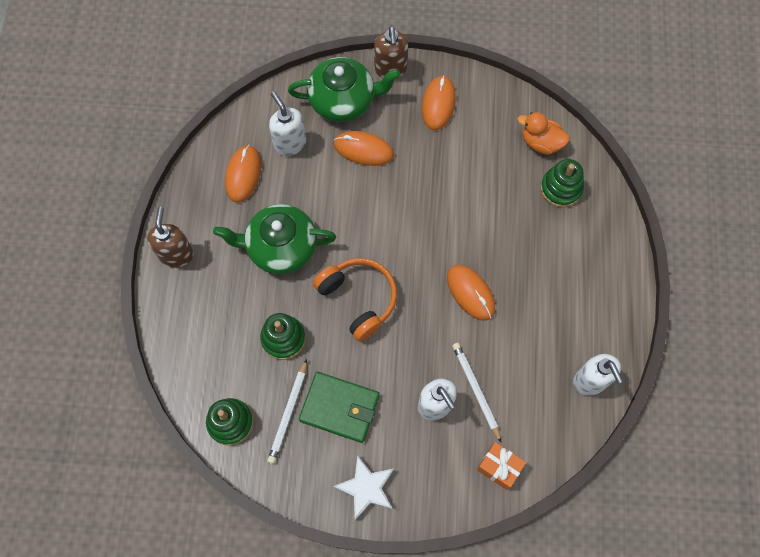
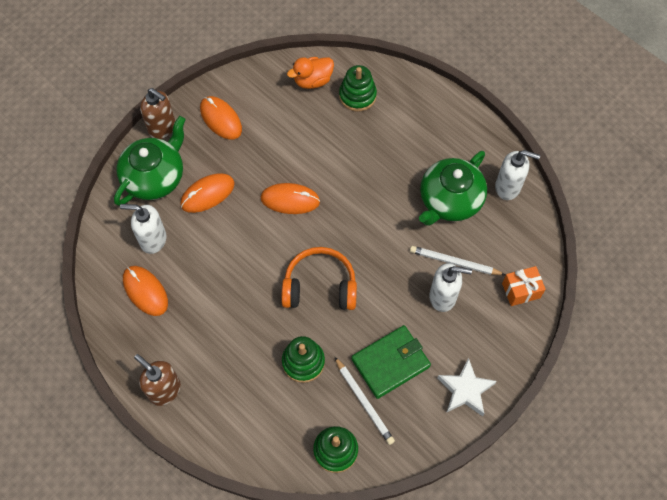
camera: 50 degrees left, 5 degrees down
(281, 247) = (230, 309): green teapot -> green teapot (449, 200)
(470, 293) = (381, 210): orange mouse -> orange mouse (290, 200)

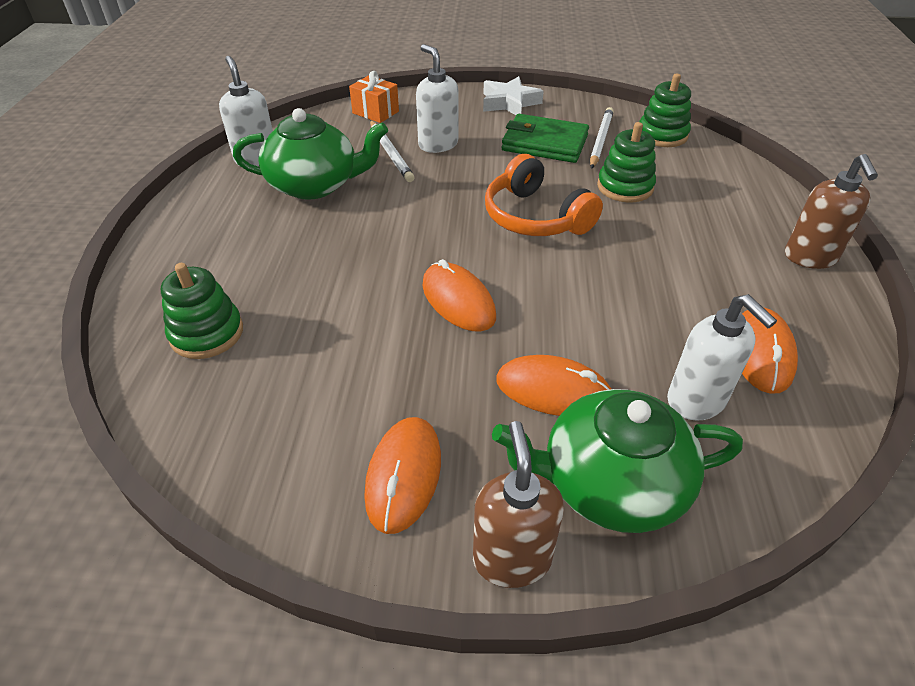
camera: 130 degrees left, 20 degrees down
(312, 81) = (212, 402): orange duck -> none

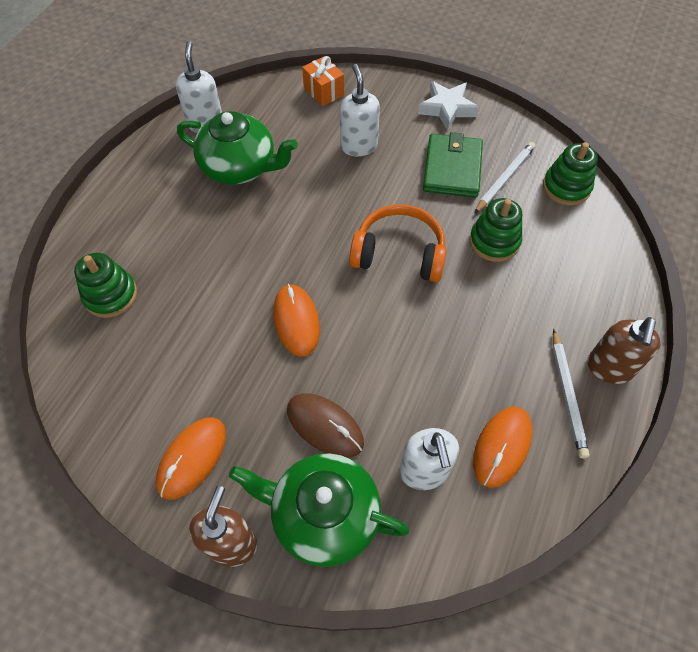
camera: 20 degrees right, 15 degrees up
(390, 153) = (314, 146): white pencil -> white pencil (567, 394)
(535, 217) = (399, 253): orange headphones -> orange headphones turned 120 degrees clockwise
(545, 143) = (452, 169): green wallet -> green wallet turned 60 degrees clockwise
(553, 390) = (325, 426): orange mouse -> brown mouse

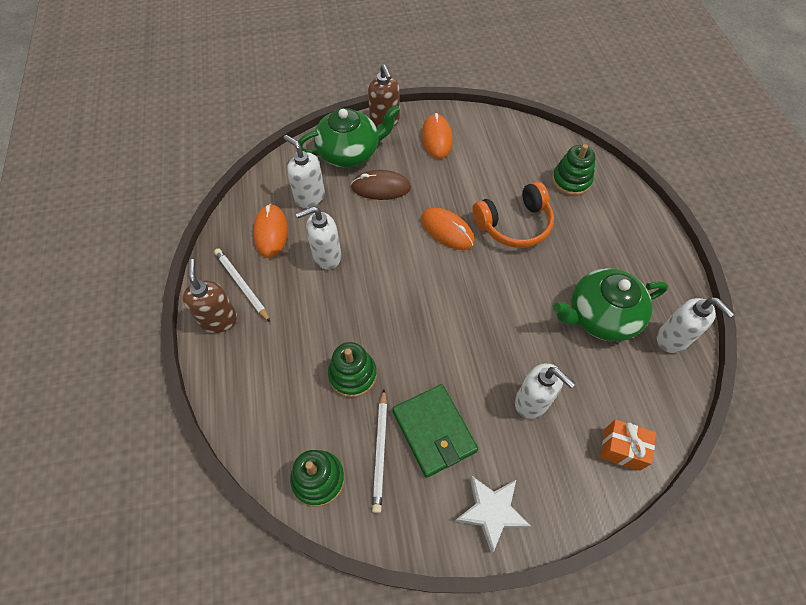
camera: 145 degrees right, 0 degrees up
(399, 253) = (418, 318): orange headphones -> orange headphones (514, 224)
(451, 372) = (326, 256): none -> white soap dispenser

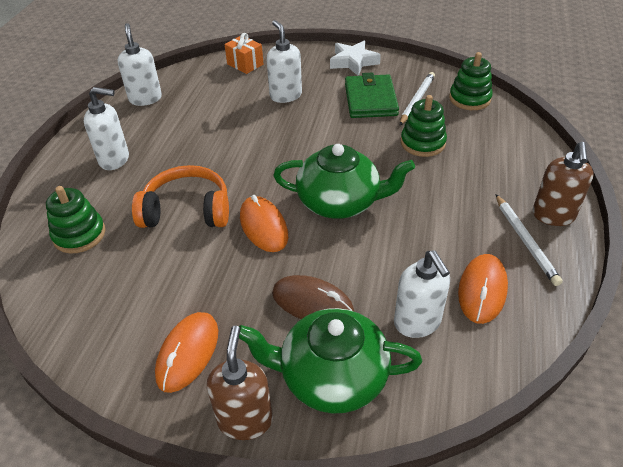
camera: 155 degrees left, 15 degrees down
(326, 256) = (416, 241): white soap dispenser -> white soap dispenser (115, 159)
(601, 316) = (183, 124): green teapot -> green teapot (340, 202)

